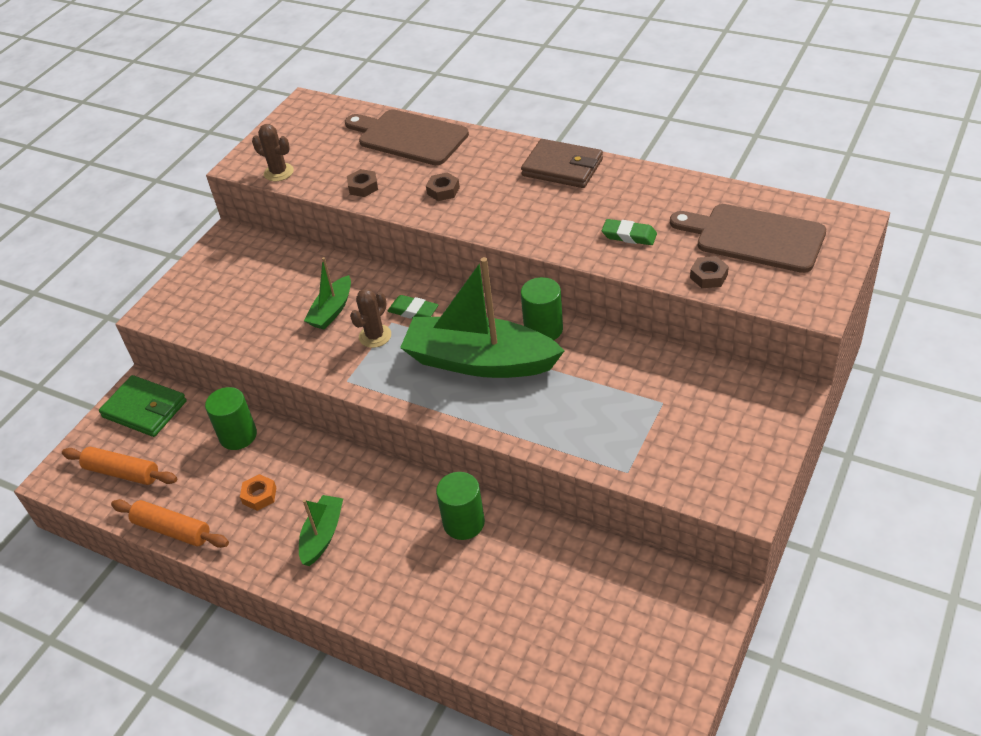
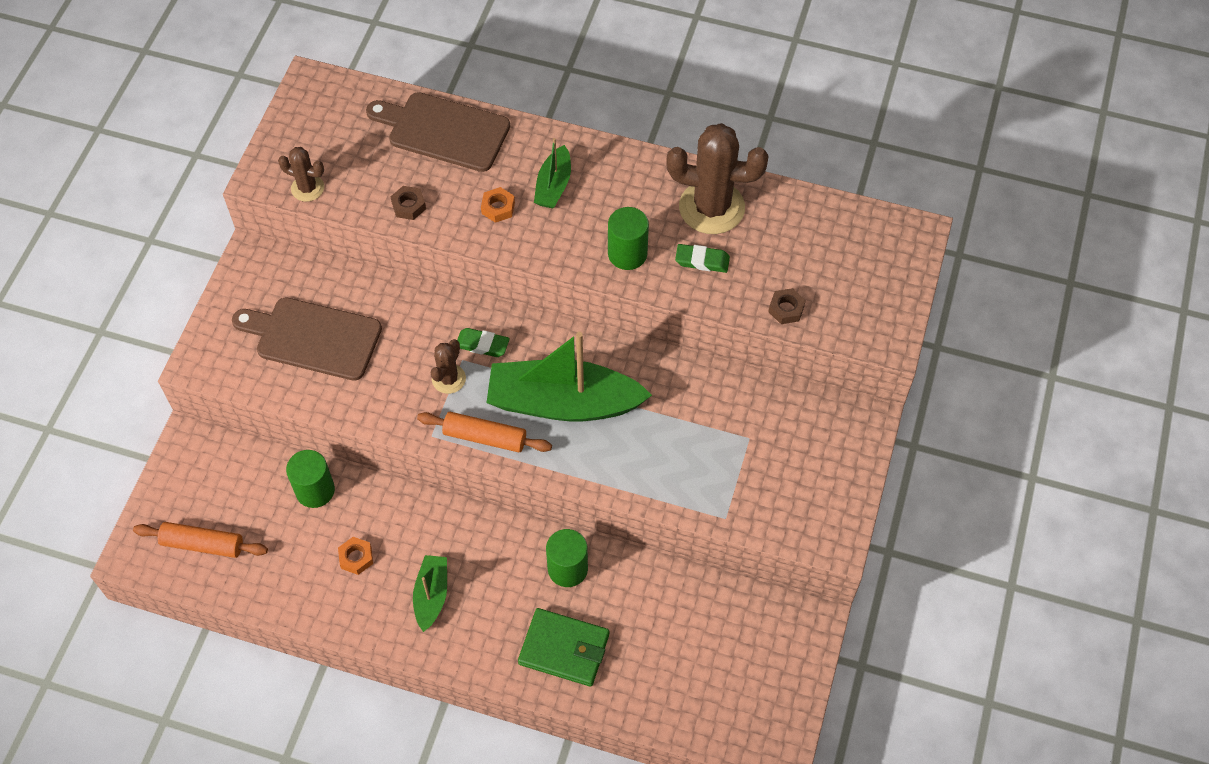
camera: 15 degrees left, 15 degrees up
(145, 409) = (203, 466): green wallet -> green wallet (564, 649)
(172, 530) = (276, 604): orange rolling pin -> orange rolling pin (485, 437)
(332, 311) = (395, 349): green boat -> green boat (553, 185)
(443, 190) = (498, 208): brown nut -> orange nut
(543, 329) = (621, 359): green cylinder -> green cylinder (627, 254)
(562, 167) = (620, 170): brown wallet -> none
(645, 196) = (711, 207): none -> brown cactus
(754, 237) = (825, 257): brown cutting board -> brown cutting board (313, 338)

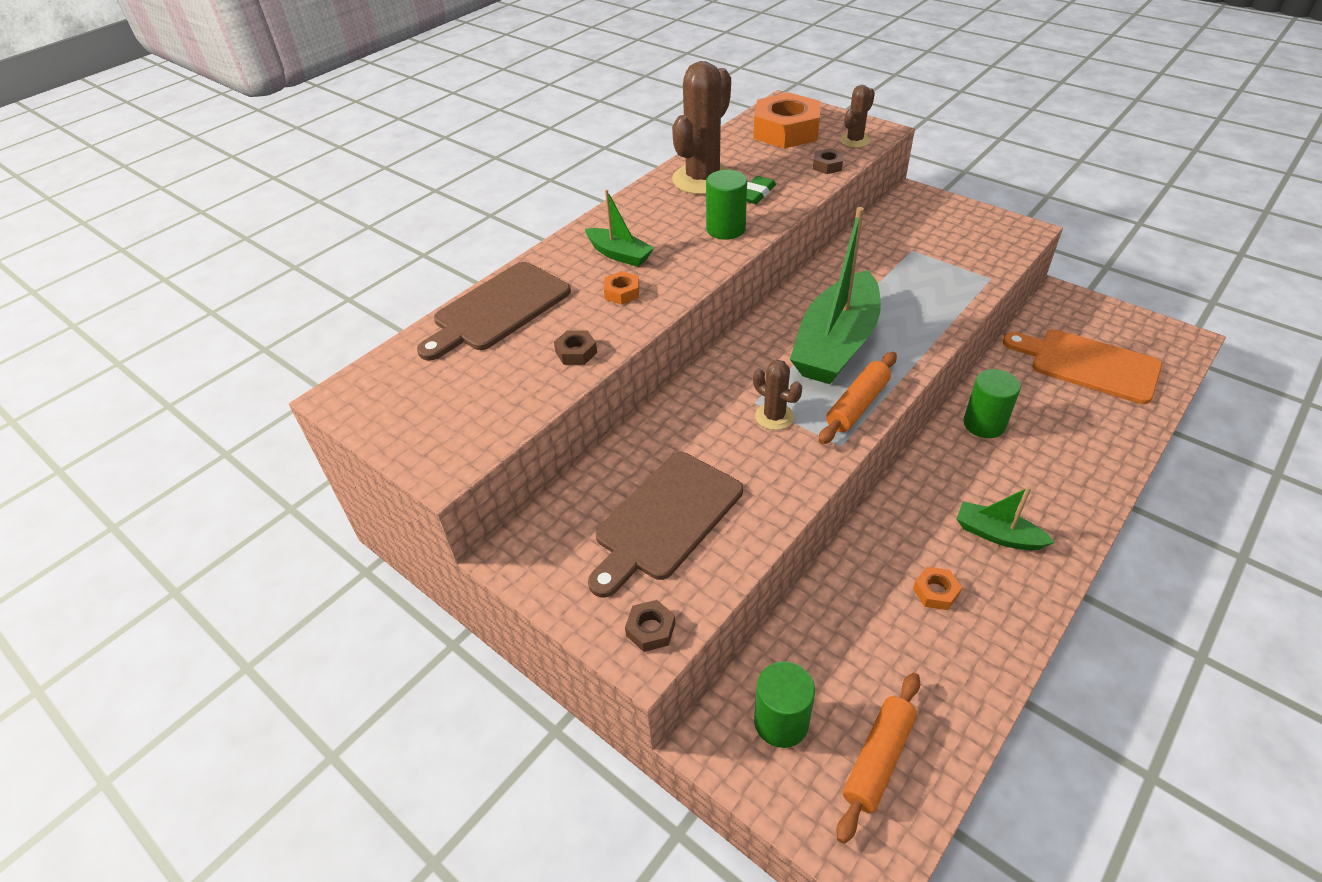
camera: 65 degrees left, 15 degrees down
(215, 361) = (650, 629): none -> brown nut
(307, 188) = (492, 428): brown cactus -> brown cactus (855, 141)
(315, 490) = (833, 611): green cylinder -> green cylinder (781, 722)
(482, 345) = (743, 383): green eraser -> none
(564, 649) = (1074, 446): green wallet -> none
(695, 655) = (1088, 364): none -> orange cutting board
(848, 252) = (786, 131): none -> orange nut

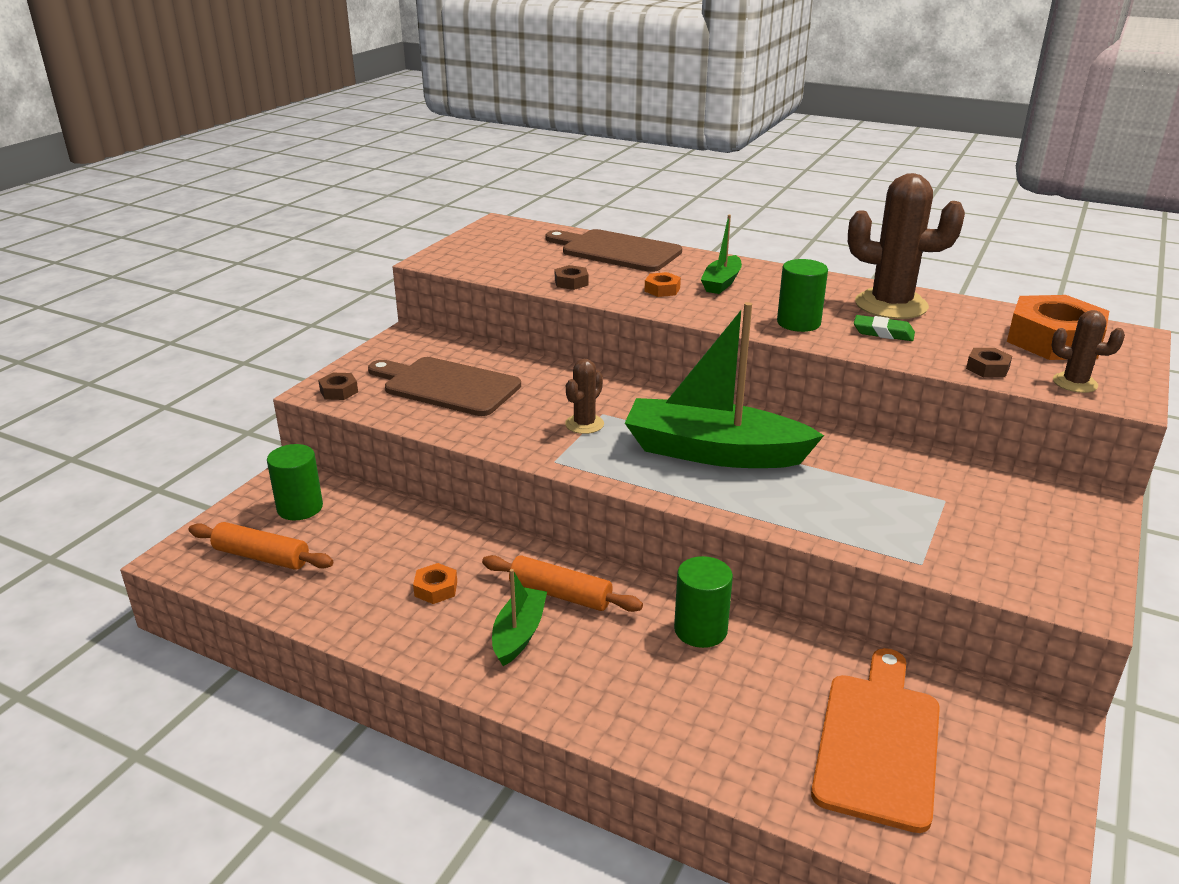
camera: 75 degrees right, 15 degrees down
(857, 405) = (616, 468): orange rolling pin -> orange rolling pin (560, 594)

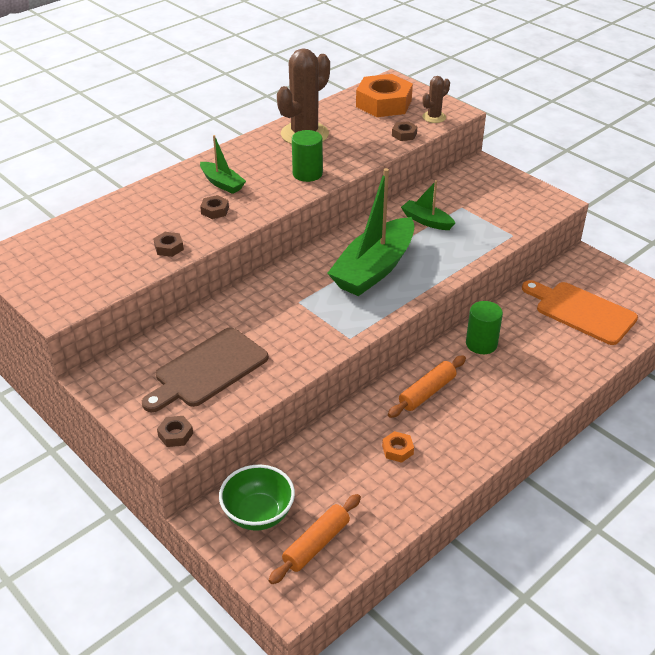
camera: 70 degrees left, 10 degrees up
(300, 508) = (258, 514): green cylinder -> green bowl
(519, 634) = (458, 419): green boat -> green boat (426, 221)
(584, 424) = (309, 313): brown cactus -> none
(616, 251) = (122, 212): brown cutting board -> none
(662, 289) = (215, 211): orange nut -> brown nut
(883, 333) = (340, 150): green eraser -> none

